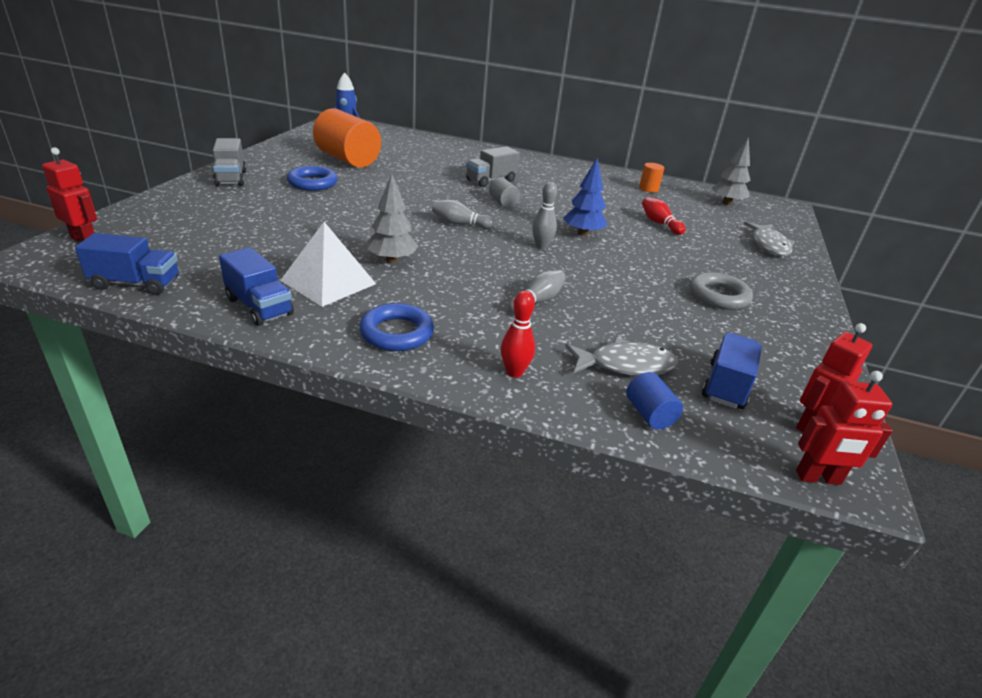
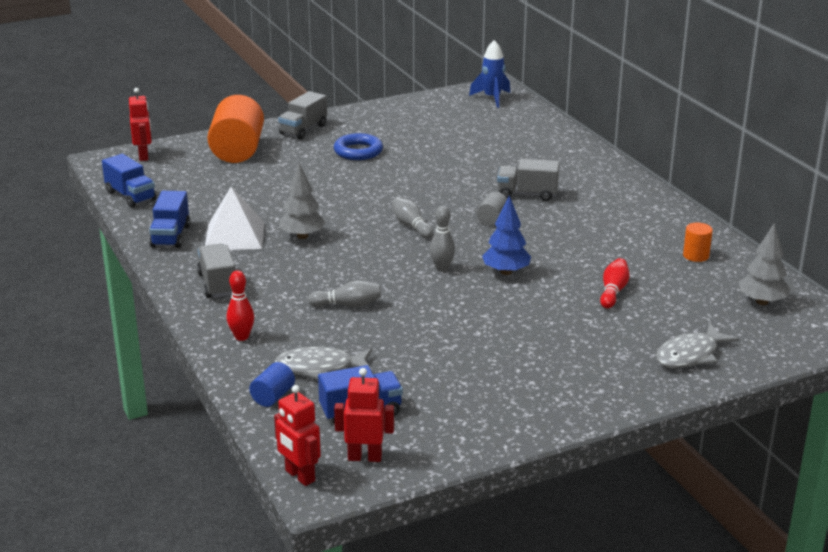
camera: 50 degrees right, 5 degrees down
(348, 160) = (429, 135): orange cylinder -> orange cylinder (237, 151)
(396, 333) = (217, 284): blue ring -> grey truck
(626, 365) = (320, 368): grey fish -> grey fish turned 135 degrees clockwise
(718, 296) = (510, 366): grey ring -> none

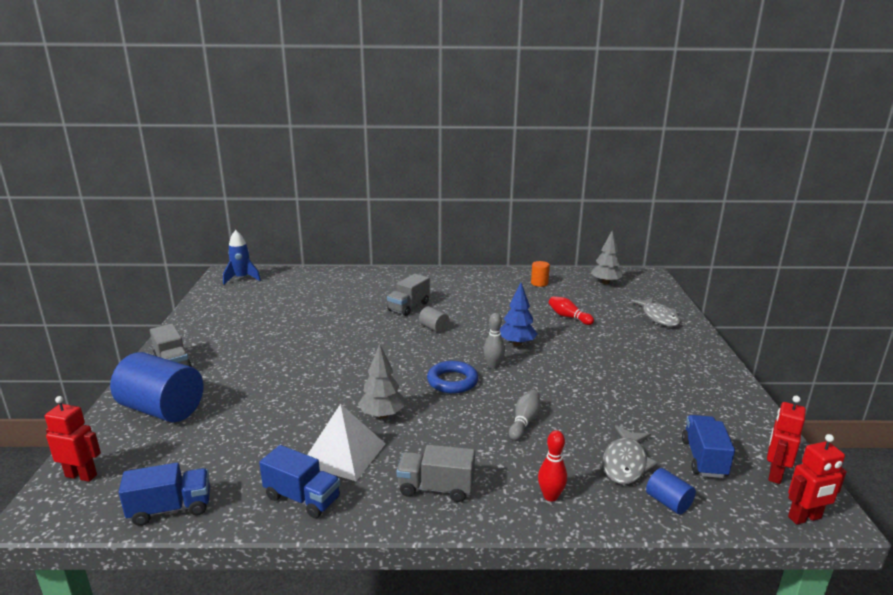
camera: 65 degrees left, 5 degrees down
(237, 151) = (162, 409): orange cylinder -> blue cylinder
(358, 151) = (254, 350): blue ring -> blue ring (452, 381)
(411, 226) = (413, 360): grey bowling pin -> none

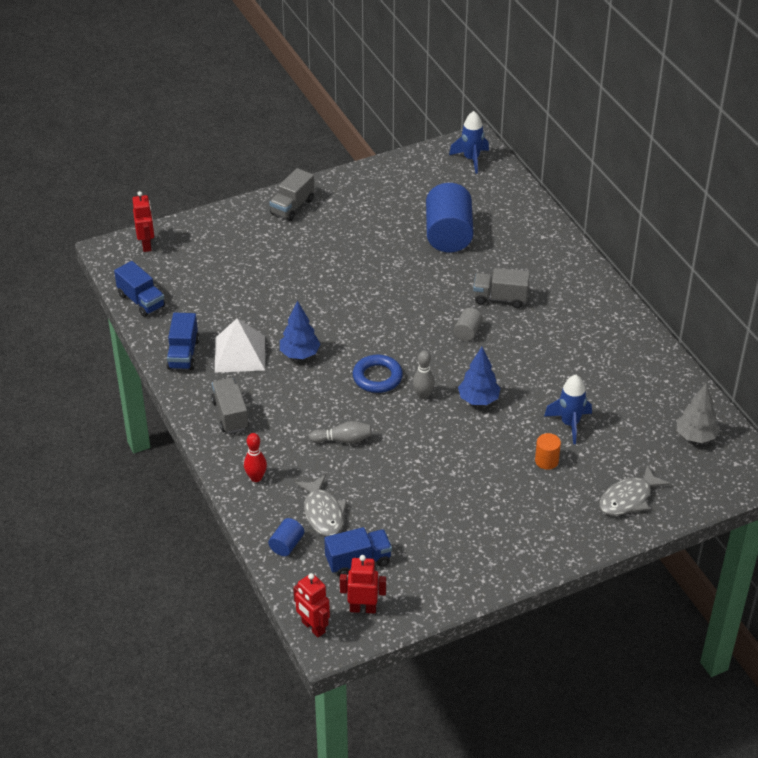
camera: 65 degrees right, 20 degrees up
(162, 409) = (233, 237): blue cylinder -> blue cylinder (448, 235)
(382, 415) = (300, 354): grey tree -> blue tree
(539, 283) = (645, 379): orange cylinder -> orange cylinder (546, 461)
(568, 317) = (570, 424): red bowling pin -> blue rocket
(625, 463) = (323, 513): grey fish -> grey fish turned 105 degrees counterclockwise

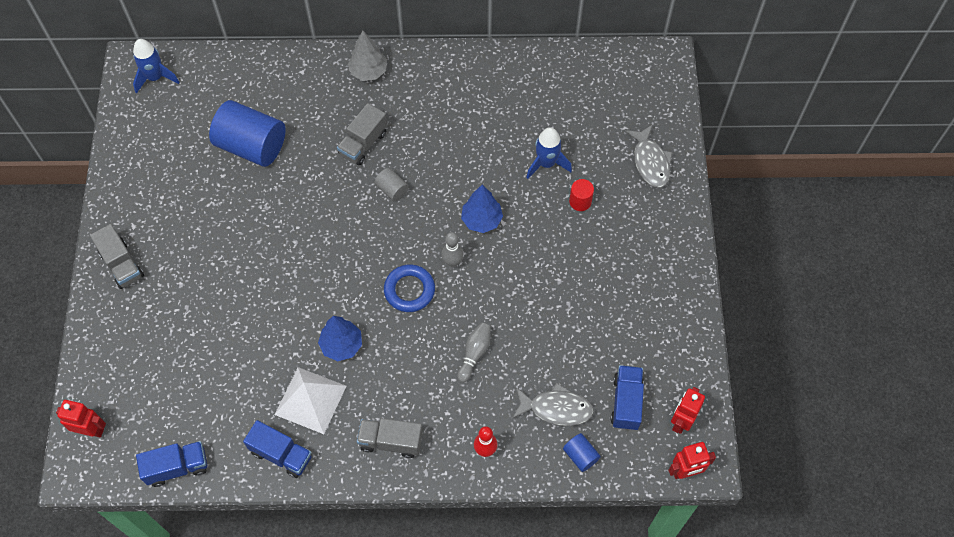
camera: 65 degrees left, 20 degrees up
(546, 461) = (580, 201): orange cylinder -> red cylinder
(695, 436) = (606, 80): grey tree -> grey tree (368, 71)

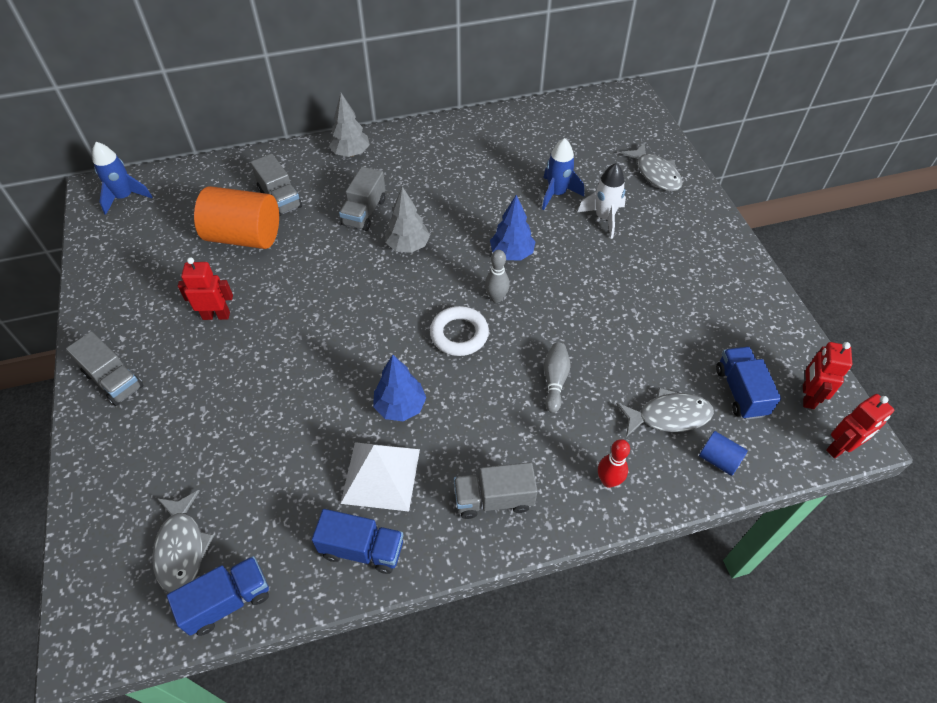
camera: 15 degrees left, 10 degrees down
(91, 430) = (100, 583): red robot -> red robot (216, 315)
(151, 419) = (181, 548): none -> grey fish
(252, 146) = (244, 236): blue cylinder -> orange cylinder
(291, 110) = (280, 198): none -> grey truck
(392, 190) = (408, 246): grey cylinder -> grey tree
(409, 290) = (459, 334): blue ring -> white ring
(580, 201) = (604, 218): red cylinder -> white rocket

